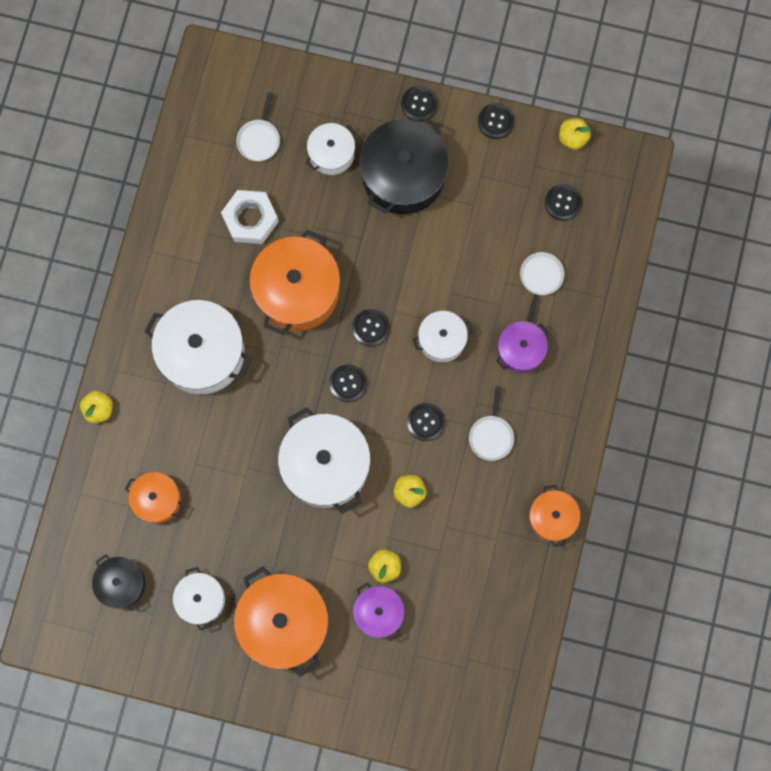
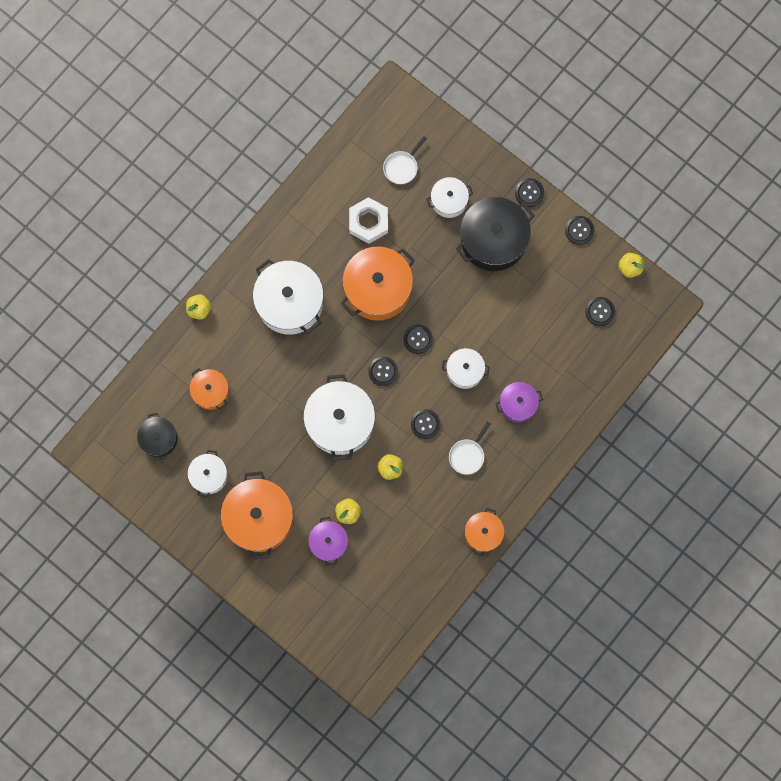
camera: 25 degrees right, 0 degrees up
(540, 278) = (557, 359): white pan -> none

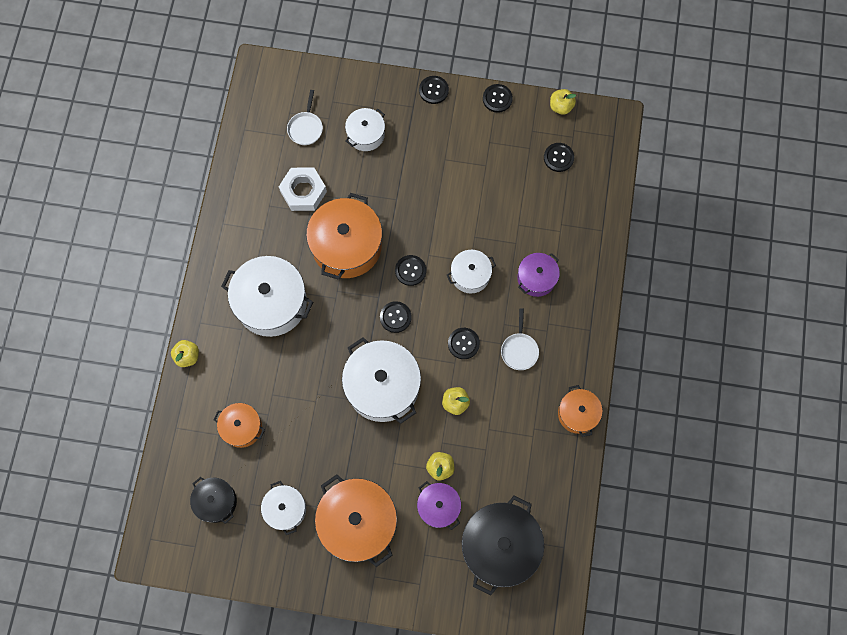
camera: 30 degrees left, 5 degrees down
(493, 240) = (426, 147): black pot -> black pot (500, 546)

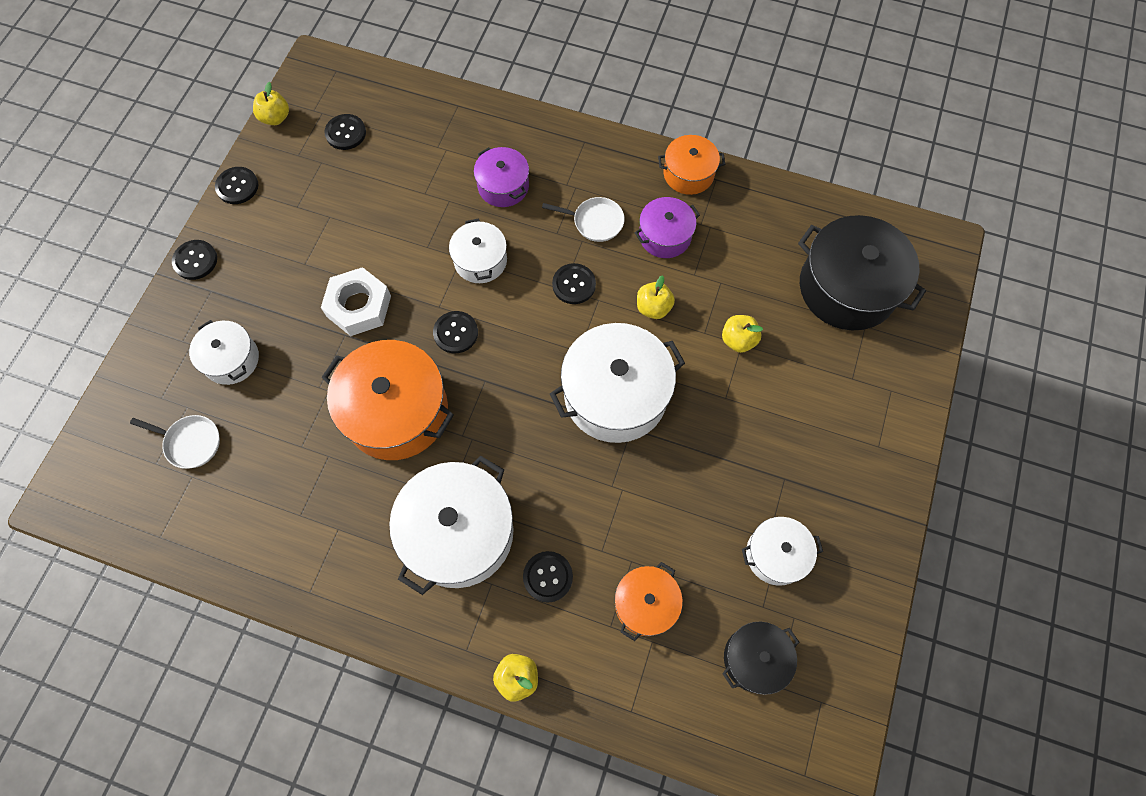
camera: 80 degrees left, 5 degrees down
(303, 191) = (293, 461): white nut -> white nut (359, 306)
(358, 522) = (803, 456): orange pot -> none
(395, 317) = (519, 363): black button -> black button (548, 577)
(438, 507) = (790, 351): purple pot -> purple pot (665, 236)

